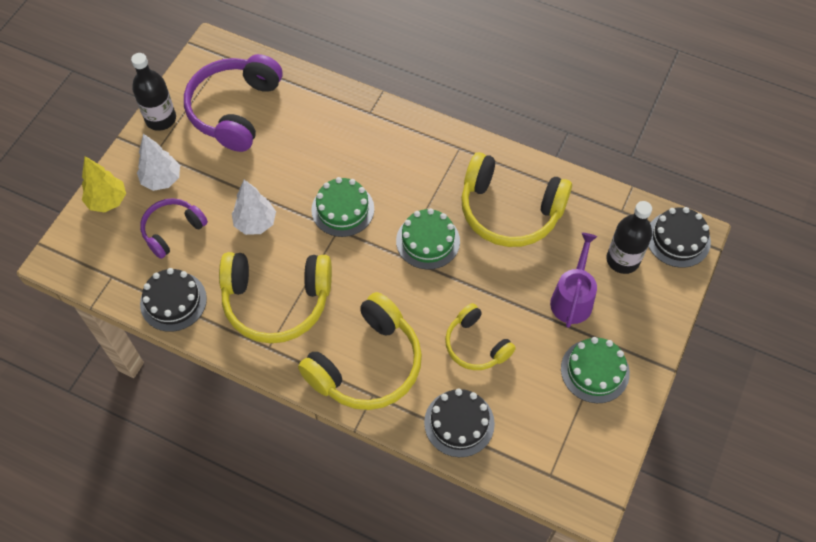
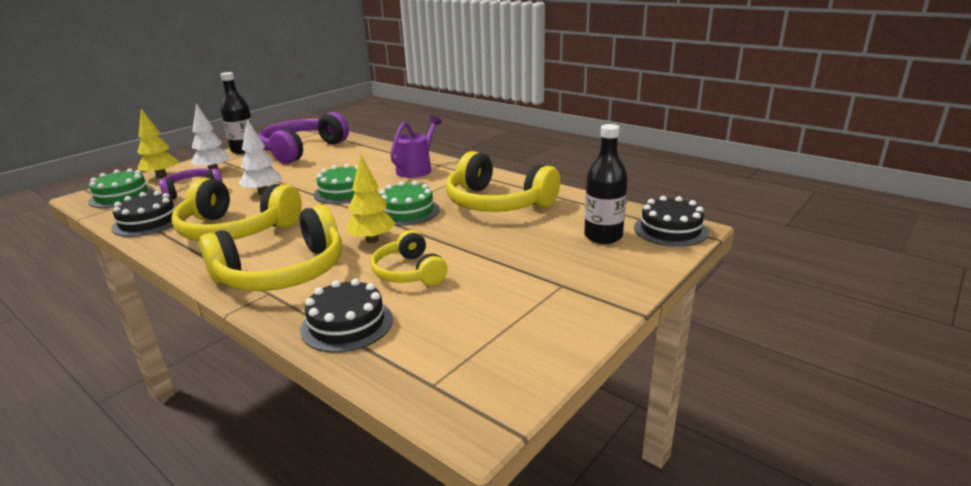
camera: 15 degrees right, 35 degrees down
(419, 299) = (372, 240): none -> yellow tree
(572, 299) = (535, 254): purple watering can -> purple watering can (416, 169)
(595, 371) = (539, 304): green cake -> green cake (122, 196)

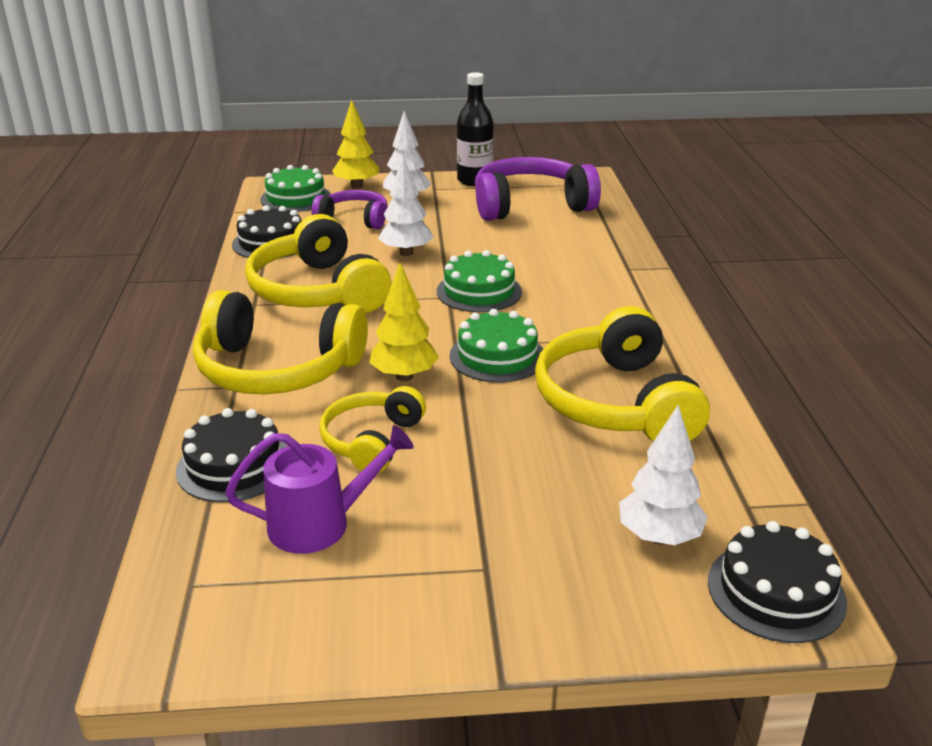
camera: 45 degrees right, 5 degrees up
(416, 169) = (607, 297): purple watering can -> purple watering can (319, 524)
(603, 236) = (659, 537): black bottle -> white tree

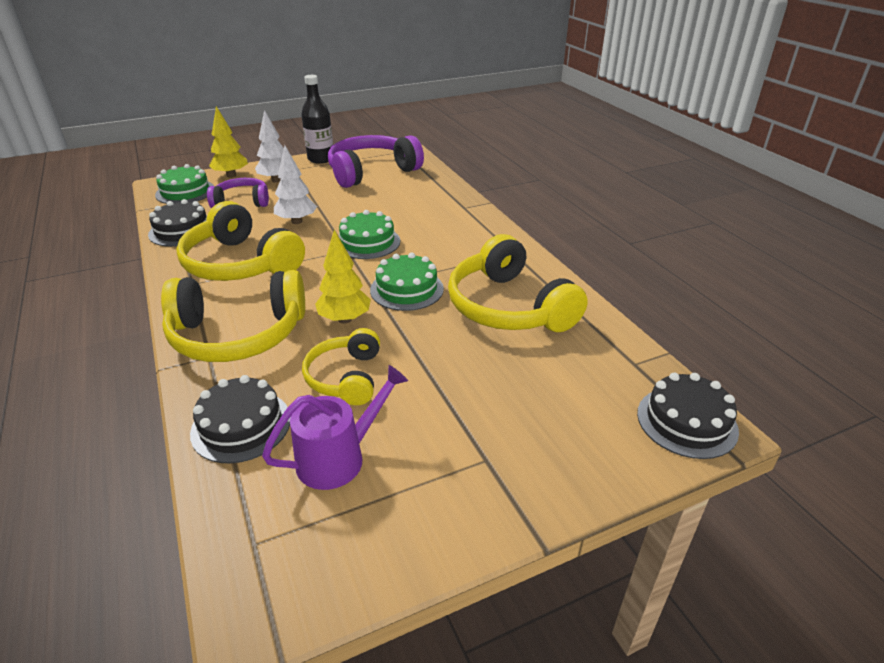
camera: 20 degrees left, 5 degrees up
(659, 537) = (591, 401): white tree -> none

